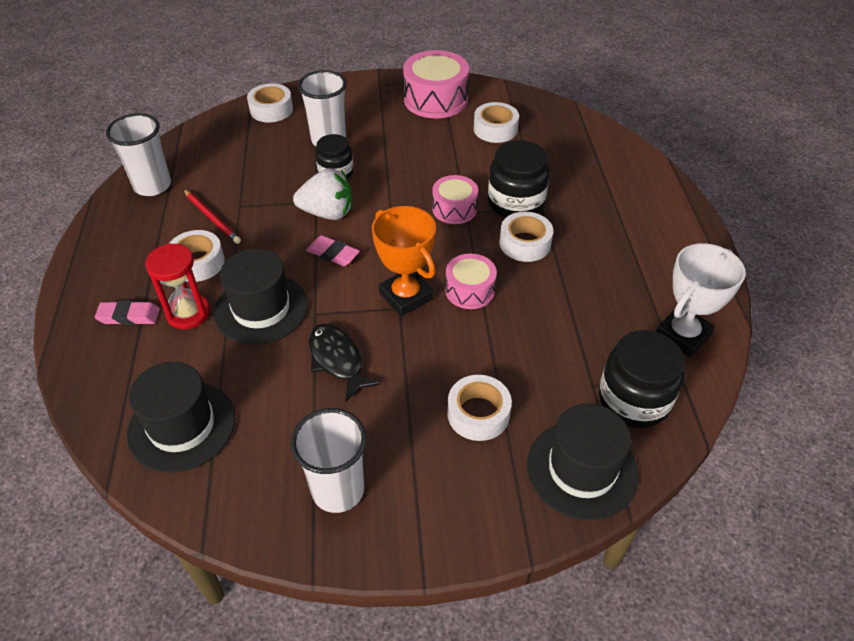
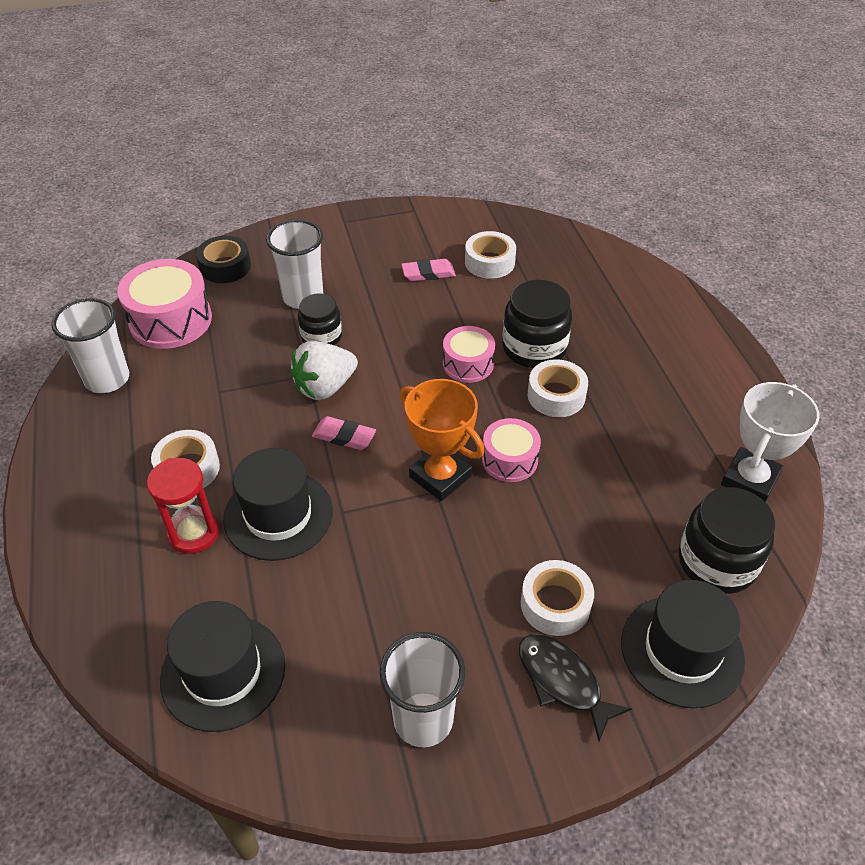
camera: 10 degrees left, 0 degrees up
(129, 316) = (123, 546): pink eraser -> pink eraser (428, 273)
(212, 218) = (190, 411): red pencil -> none
(271, 109) = (225, 267): white tape -> black tape
(327, 213) = (325, 387): white strawberry -> white strawberry turned 150 degrees clockwise
(337, 360) = (382, 564): black fish -> black fish (562, 681)
(435, 99) = (413, 233): pink drum -> pink drum (170, 320)

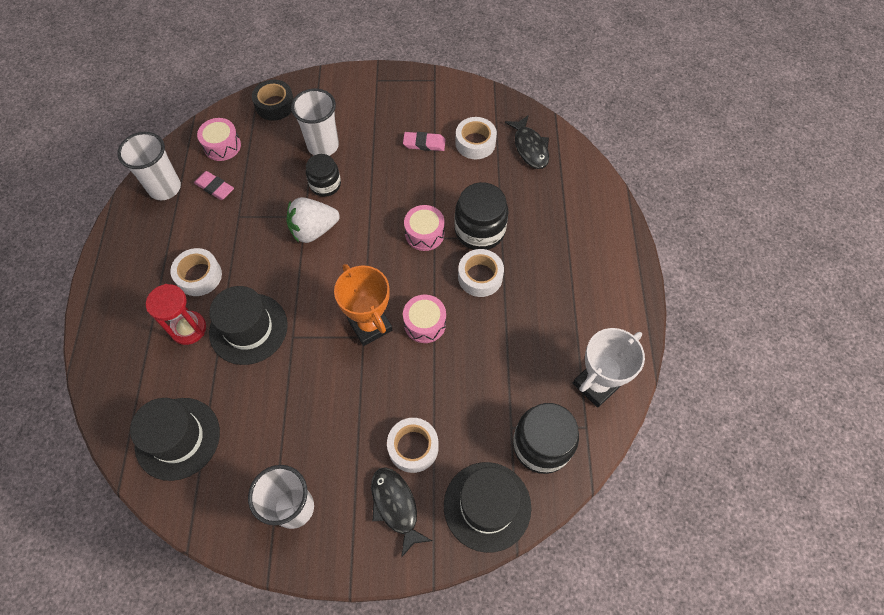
camera: 15 degrees right, 15 degrees up
(170, 320) = (222, 146): pink drum -> pink drum, size x0.60
(344, 436) = (314, 275): pink eraser -> pink eraser (215, 187)
(556, 256) = (530, 148): none -> black fish

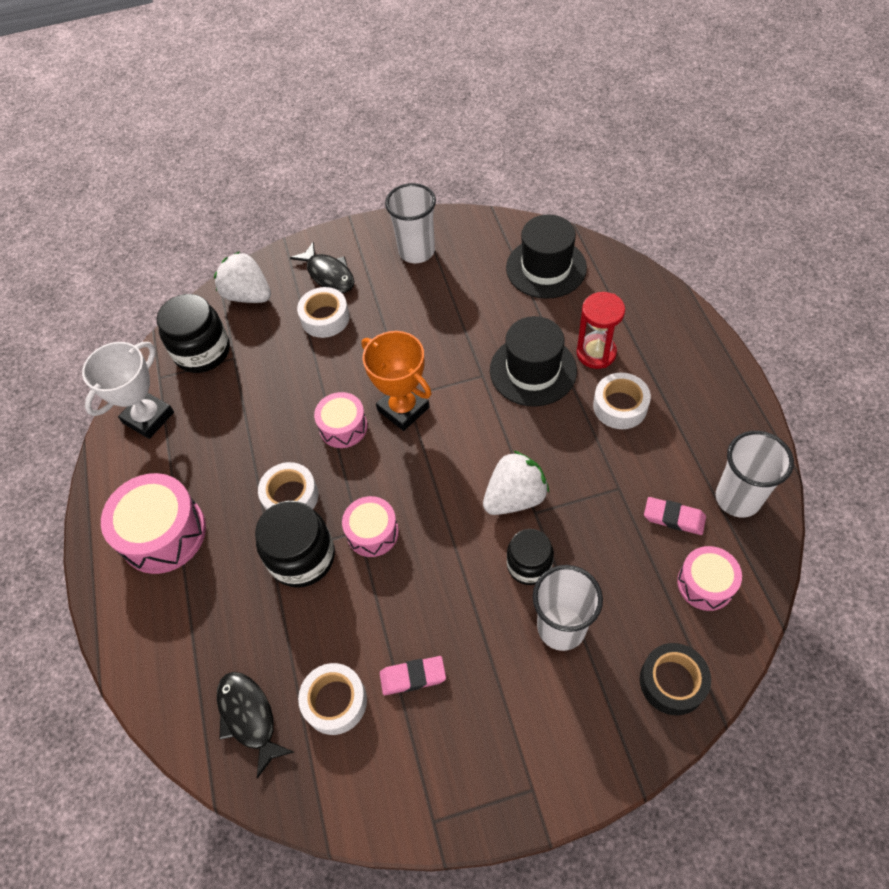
camera: 170 degrees right, 5 degrees down
(487, 506) = (248, 295): black hat -> white strawberry
(583, 276) = (163, 533): none -> pink drum

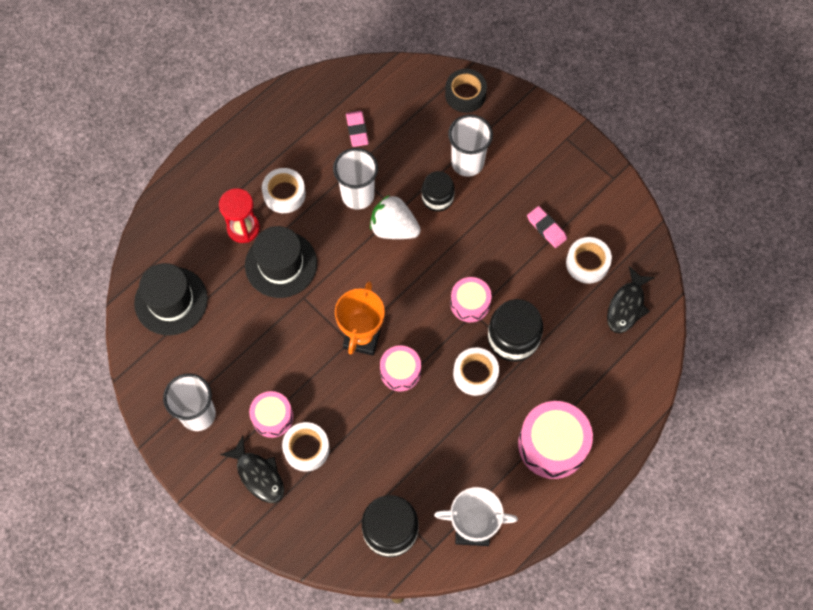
camera: 125 degrees left, 10 degrees up
(248, 295) = (314, 532): white strawberry -> none
(328, 274) = (258, 475): black fish -> black fish turned 120 degrees clockwise
(705, 584) = (394, 98): pink drum -> pink drum (272, 417)
(738, 498) = (322, 100): white cup -> white cup (358, 195)

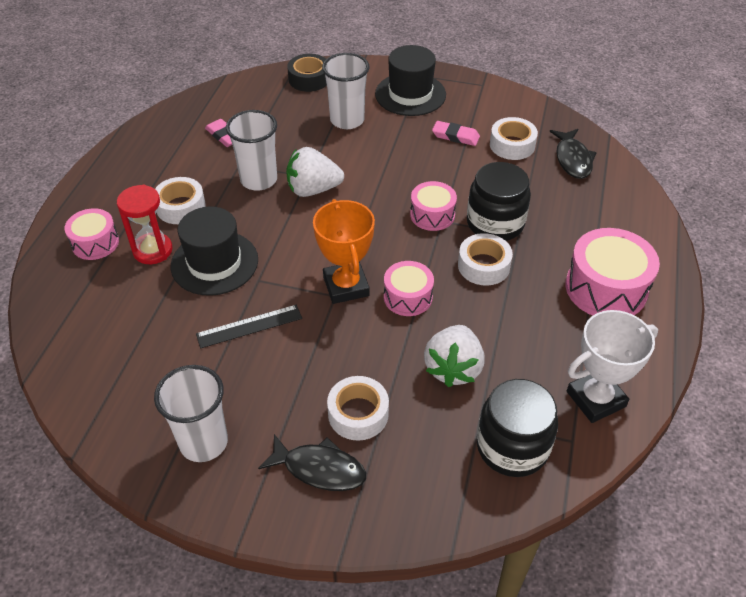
camera: 30 degrees left, 20 degrees down
(171, 301) = (104, 347): black hat -> black hat (410, 94)
(272, 417) = (297, 402): pink drum -> pink drum (95, 243)
(275, 336) = (249, 326): none -> black ruler
(392, 449) = (453, 368): none -> white strawberry
(437, 198) = (338, 153): black jar -> none

